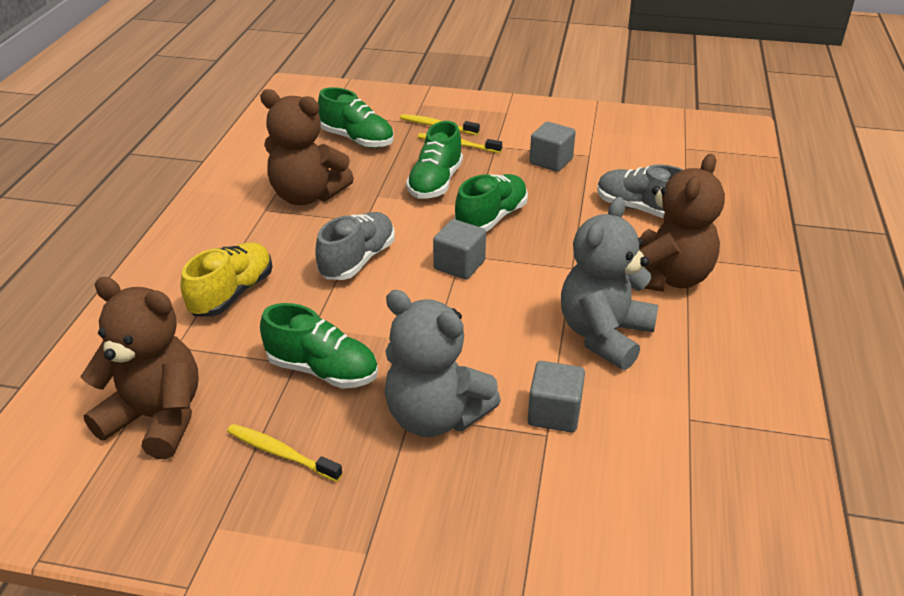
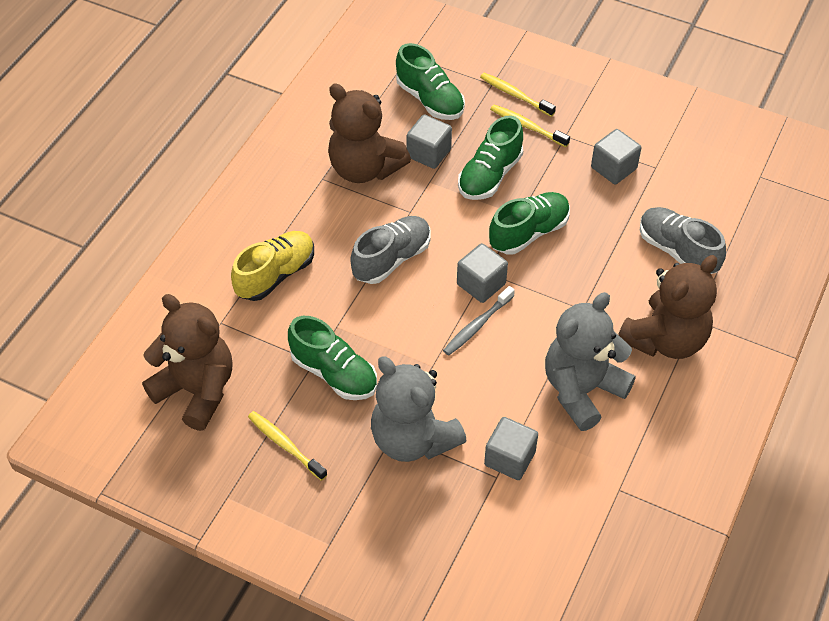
camera: 15 degrees right, 15 degrees up
(369, 176) = (428, 153): none -> grey cube
(469, 299) = (477, 326): none -> grey toothbrush

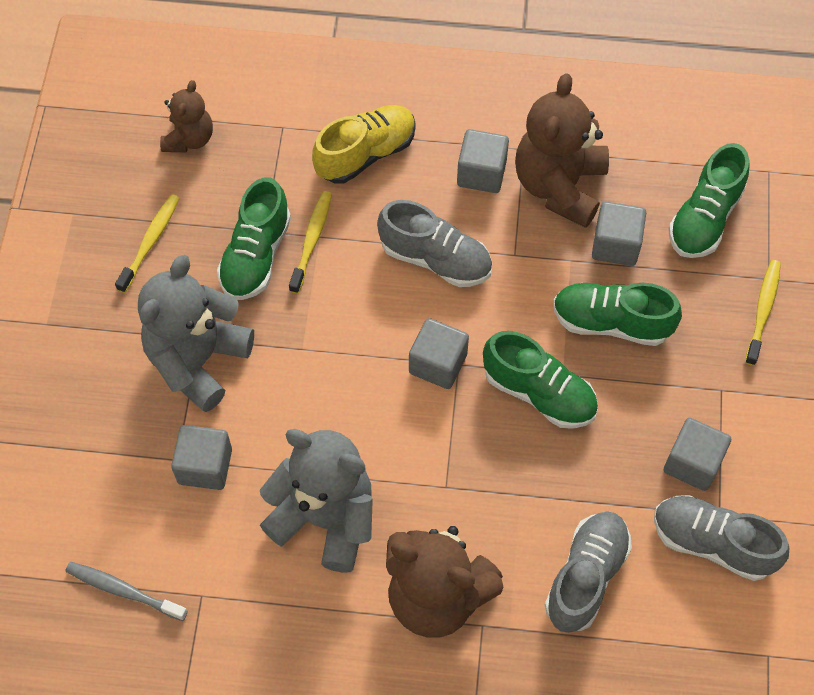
camera: 70 degrees right, 10 degrees up
(196, 390) = (189, 139): brown teddy bear -> brown teddy bear, size x0.56
(275, 275) = (366, 154): yellow shoe -> yellow shoe turned 60 degrees counterclockwise
(330, 209) = (481, 173): none -> grey cube
(477, 326) = (375, 378): grey toothbrush -> grey toothbrush (124, 591)
(527, 126) = (715, 340): yellow toothbrush -> yellow toothbrush (311, 240)
(674, 177) = (712, 543): none -> grey shoe

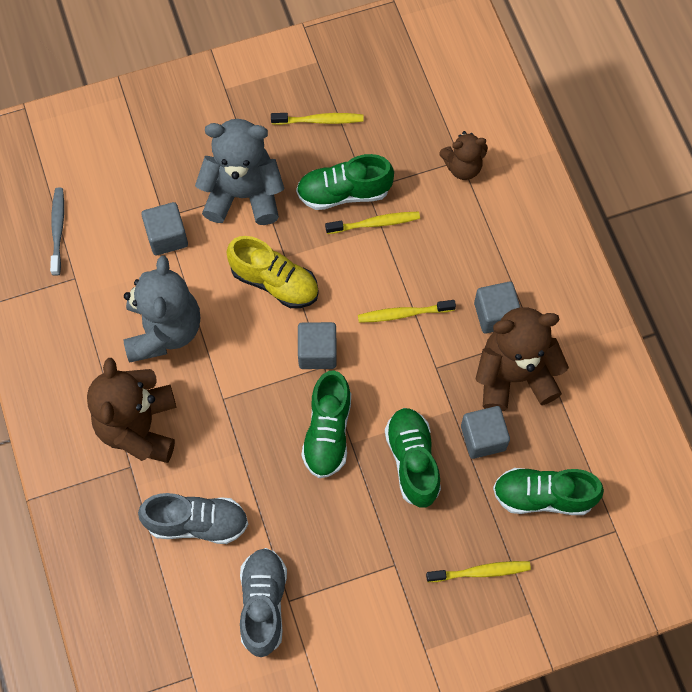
camera: 65 degrees right, 5 degrees up
(189, 139) = (417, 104): brown teddy bear -> brown teddy bear (463, 167)
(366, 154) = (468, 226): yellow shoe -> yellow shoe (275, 282)
(436, 259) = (403, 314): grey shoe -> yellow toothbrush
(692, 463) = (322, 565): grey cube -> none

